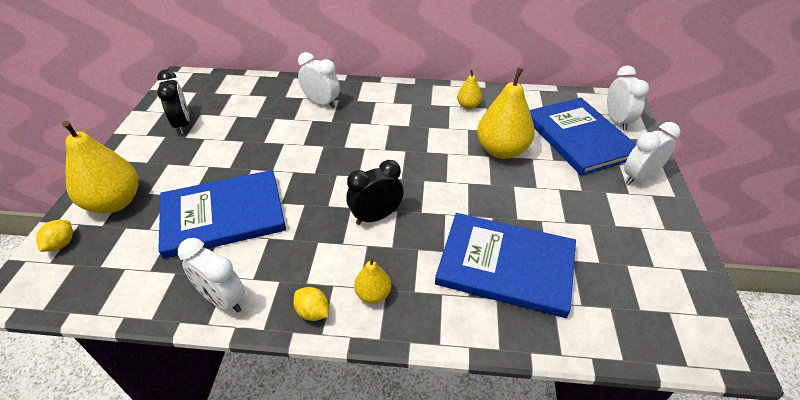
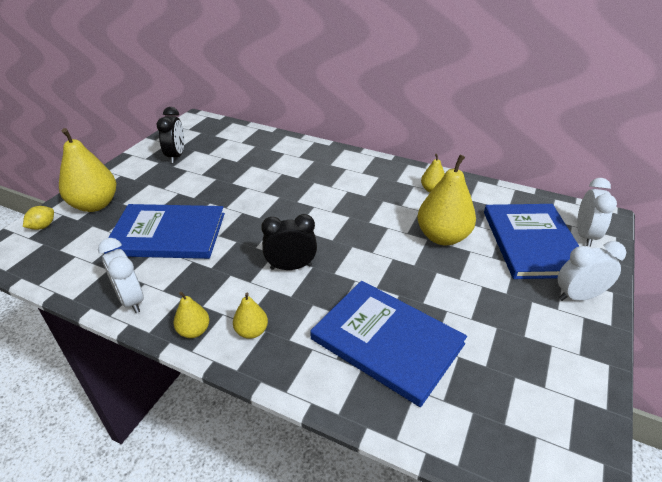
camera: 20 degrees right, 5 degrees down
(313, 312) = (194, 331): yellow lemon -> yellow pear
(321, 103) = (297, 161): white clock -> none

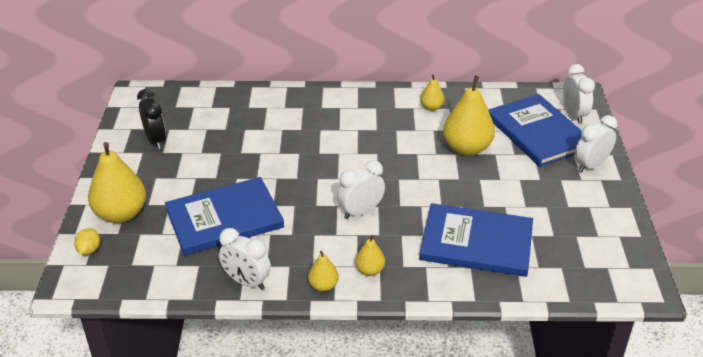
camera: 25 degrees left, 0 degrees up
(291, 267) = (361, 212): black clock -> white clock

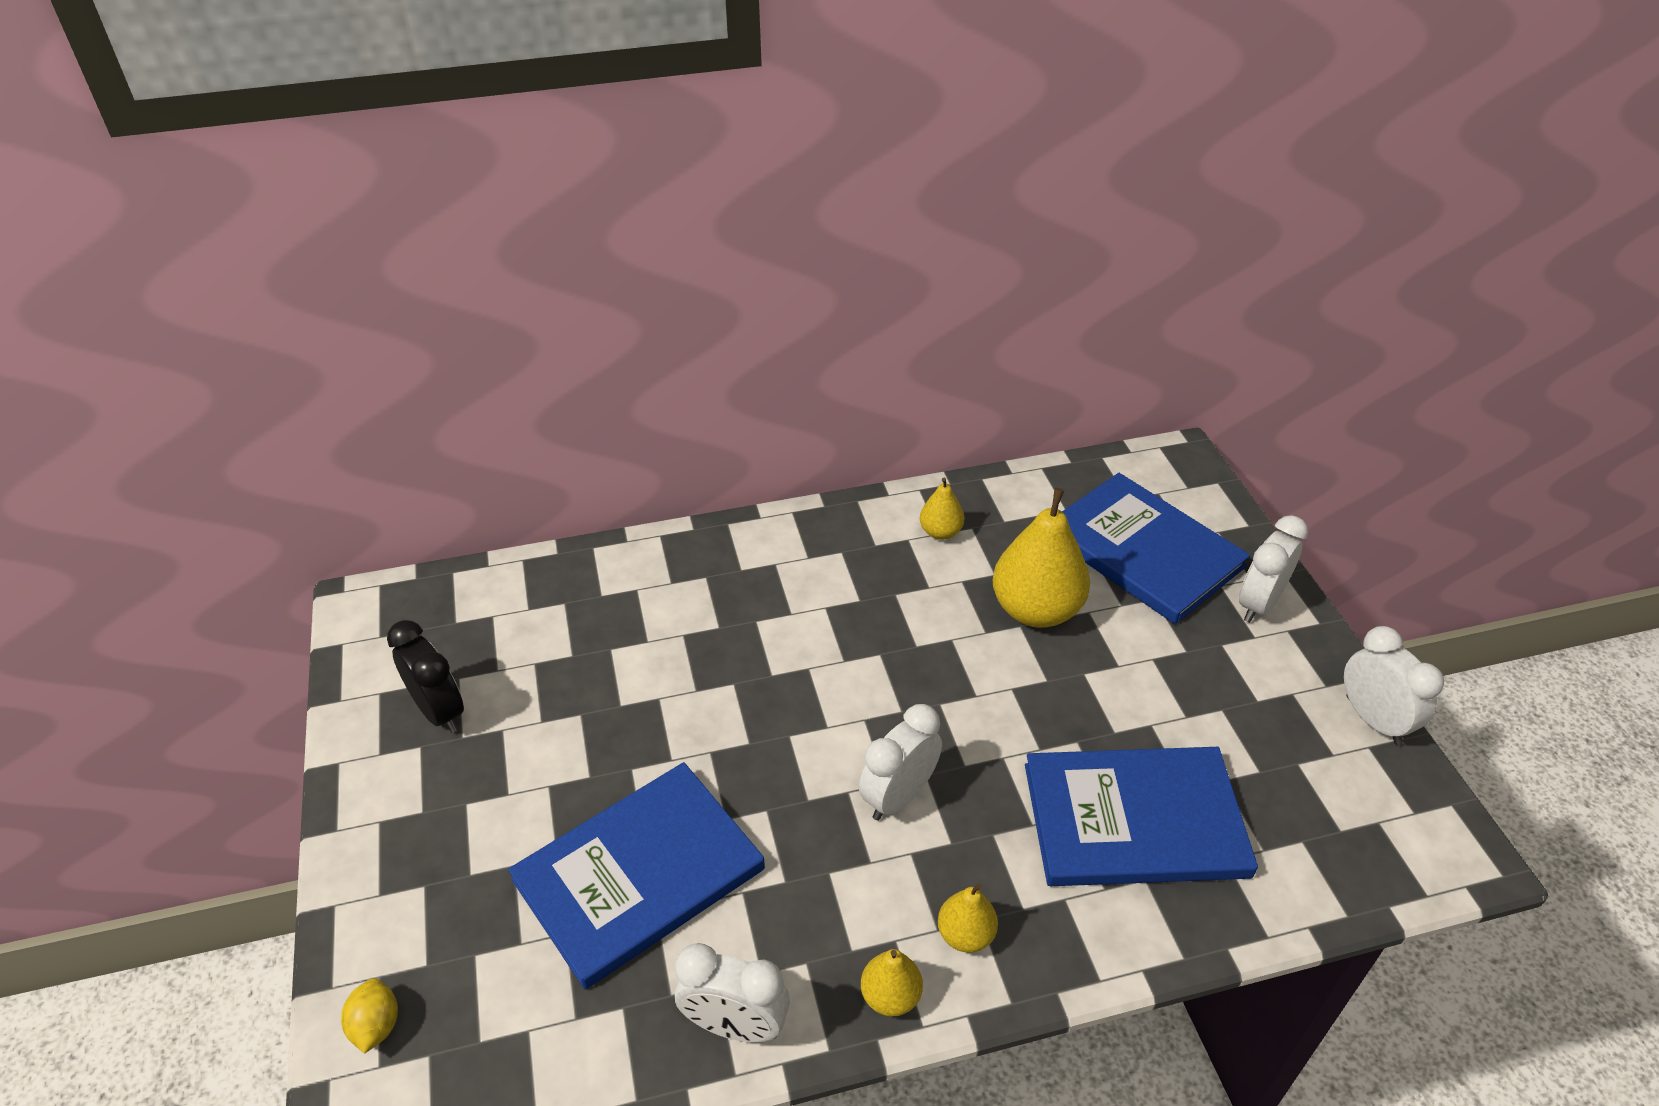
camera: 15 degrees left, 5 degrees up
(121, 214) = (419, 913): yellow pear -> none
(573, 114) = (1187, 501): white clock -> white clock (1373, 720)

